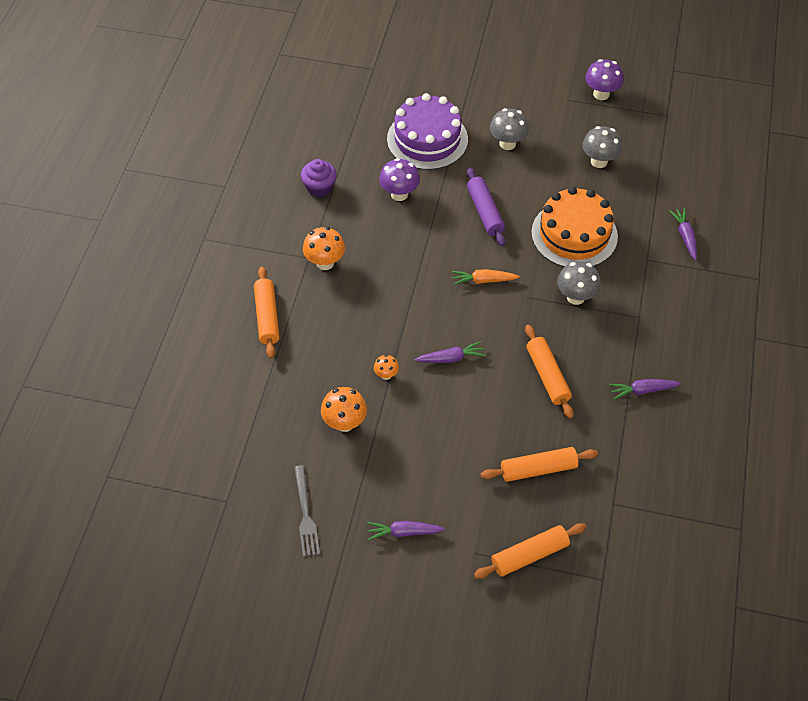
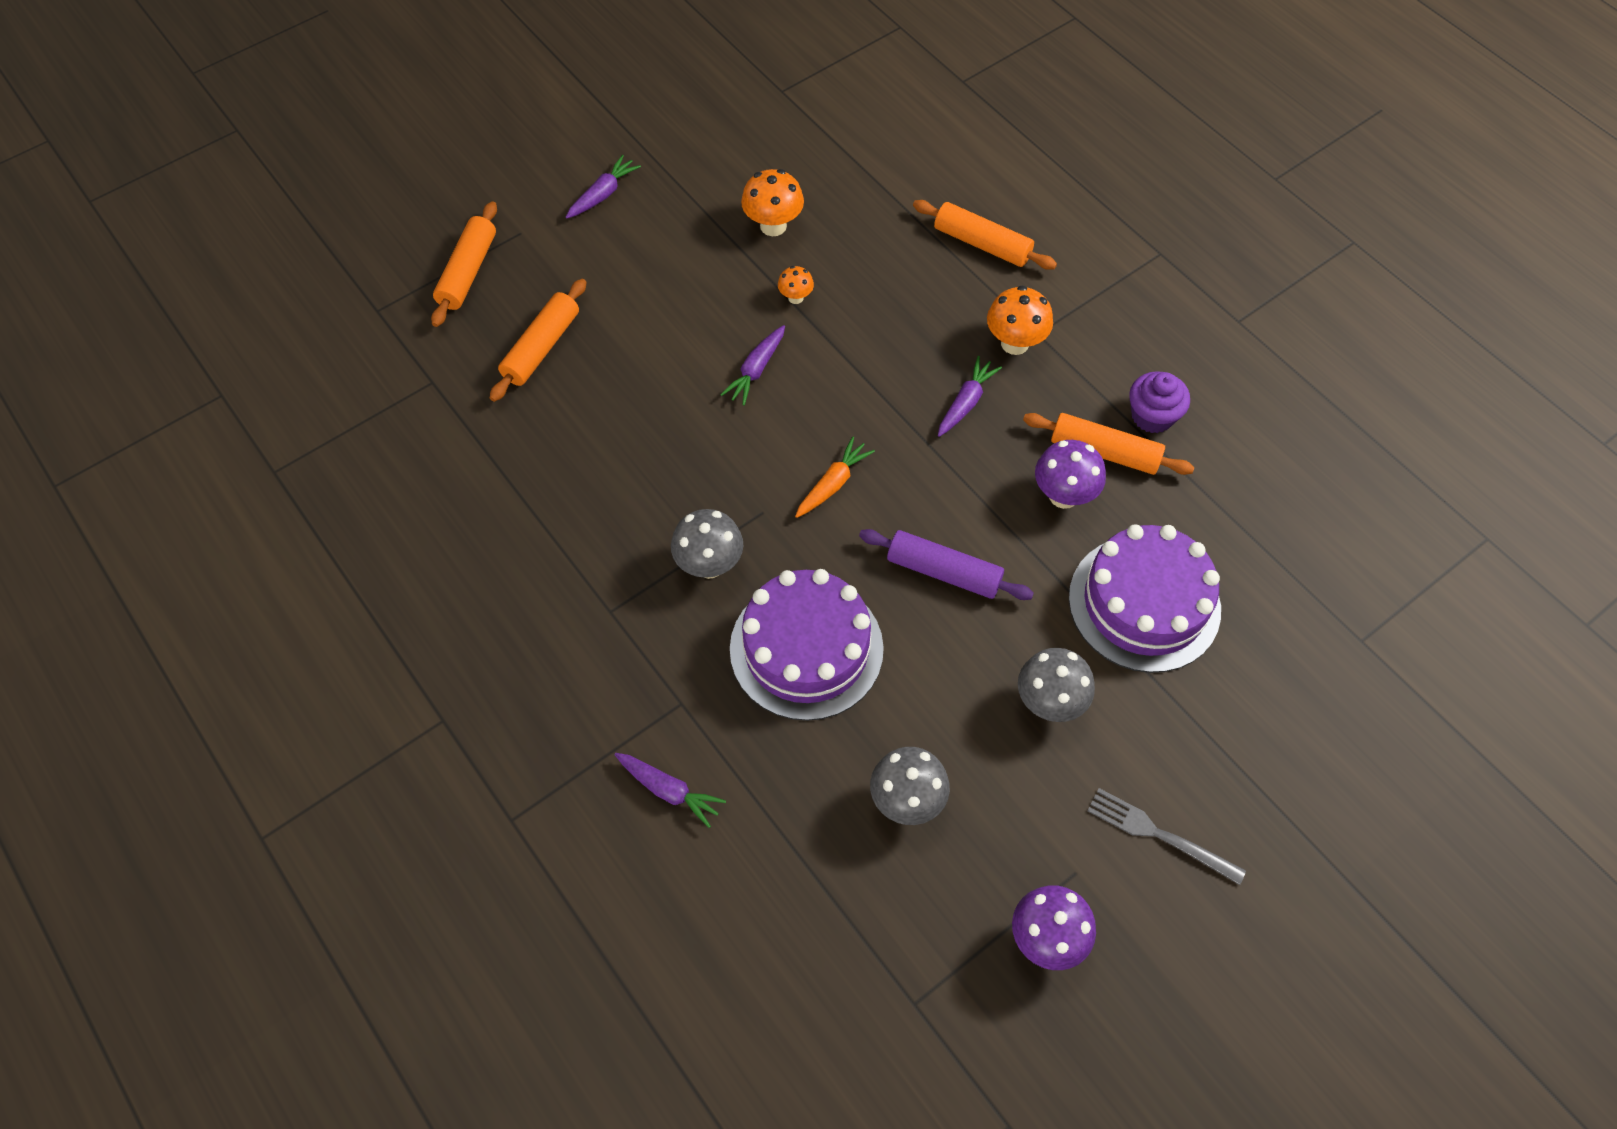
camera: 130 degrees right, 5 degrees up
(305, 513) = (705, 137): grey fork -> grey fork (1160, 835)
(547, 376) = (636, 445): orange rolling pin -> orange rolling pin (1104, 452)
(574, 234) = (806, 648): orange cake -> purple cake
(642, 390) = (516, 523): purple carrot -> purple carrot (966, 402)

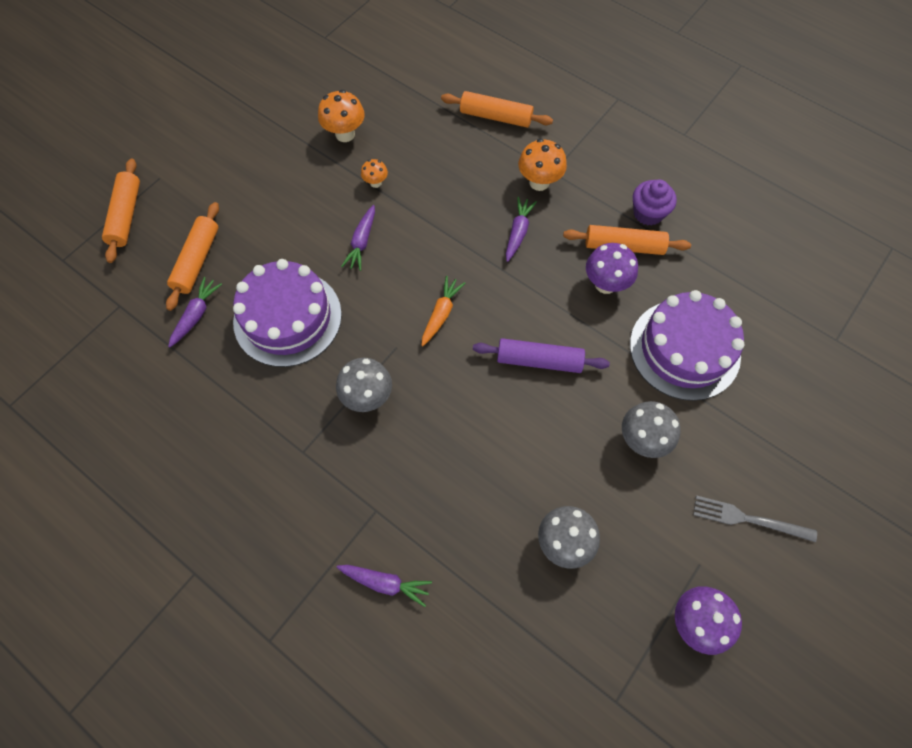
camera: 15 degrees left, 5 degrees up
(603, 194) = (214, 137): purple carrot -> purple carrot (196, 315)
(806, 648) = (457, 444): purple cake -> purple cake (287, 318)

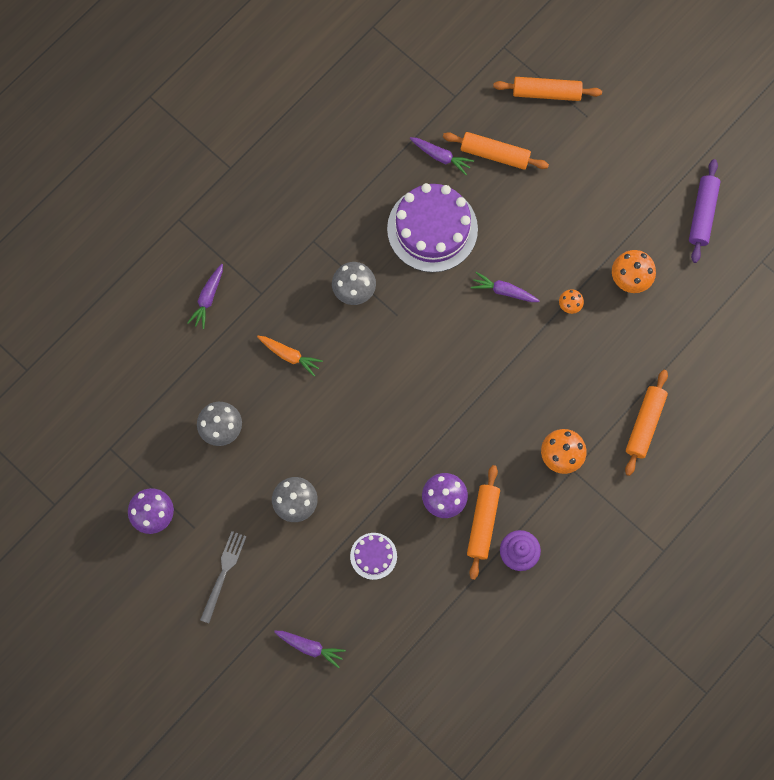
camera: 95 degrees right, 10 degrees up
(441, 314) = (425, 354): orange carrot -> orange carrot (289, 355)
(518, 232) = (505, 429): purple carrot -> purple carrot (310, 647)
(539, 360) = (374, 431): purple rolling pin -> purple rolling pin (702, 214)
(684, 349) = (373, 556): purple cake -> purple cake, size x0.49

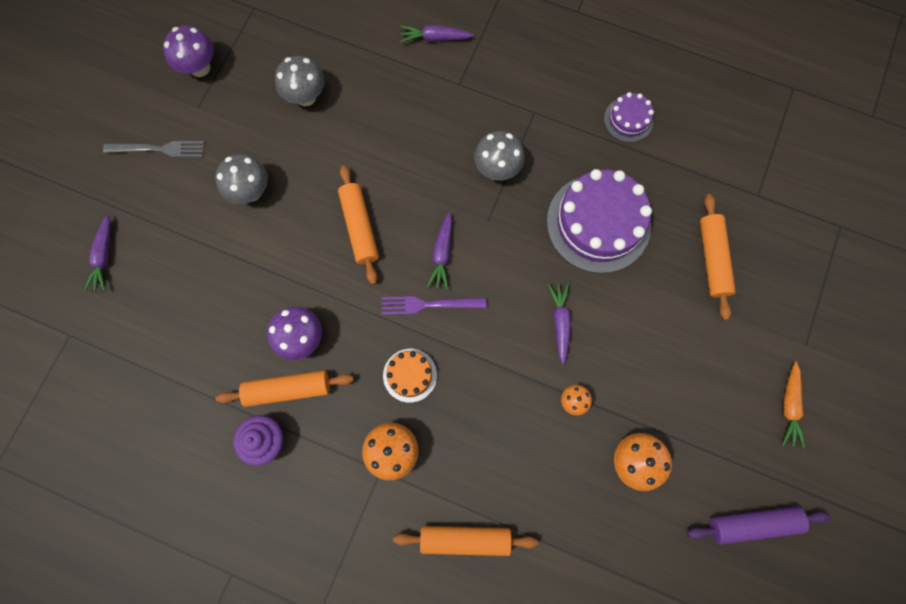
camera: 70 degrees right, 0 degrees up
(289, 355) = (404, 132): orange carrot -> orange carrot (789, 406)
(373, 556) = (218, 286): purple cake -> purple cake (628, 119)
(441, 157) = (683, 204): purple carrot -> purple carrot (442, 254)
(452, 387) = (429, 304): none -> purple fork
(505, 423) = (410, 375): none -> orange cake
(546, 93) = (811, 290): orange rolling pin -> orange rolling pin (359, 227)

